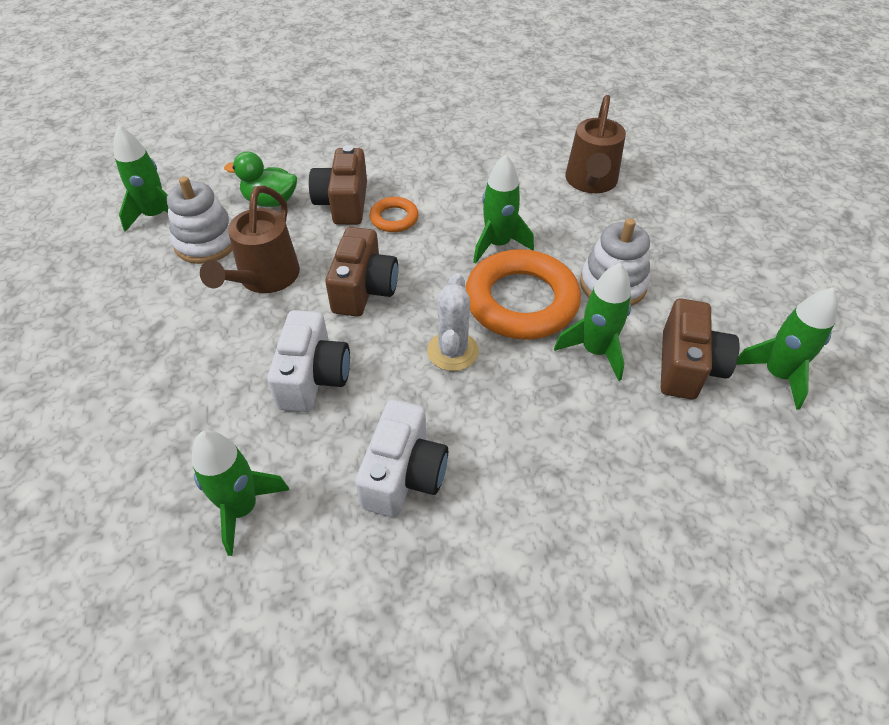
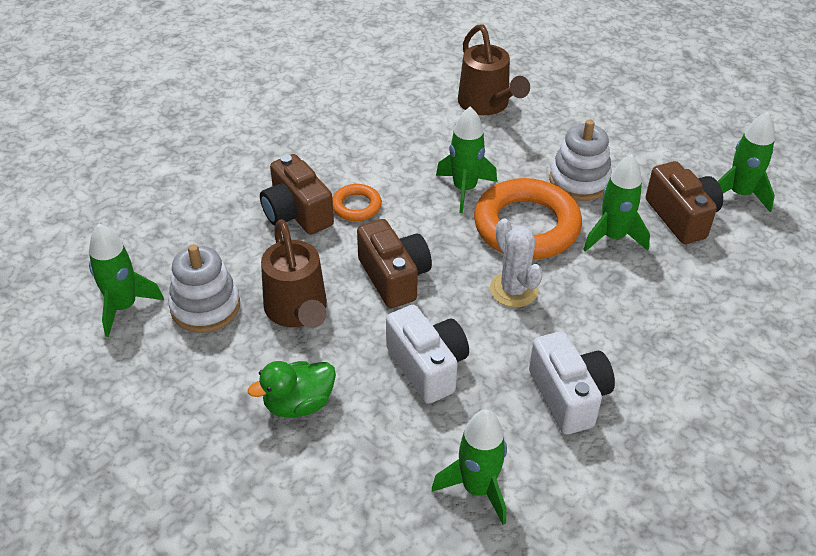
camera: 35 degrees left, 5 degrees down
(270, 201) = (225, 242): green duck -> green duck (298, 404)

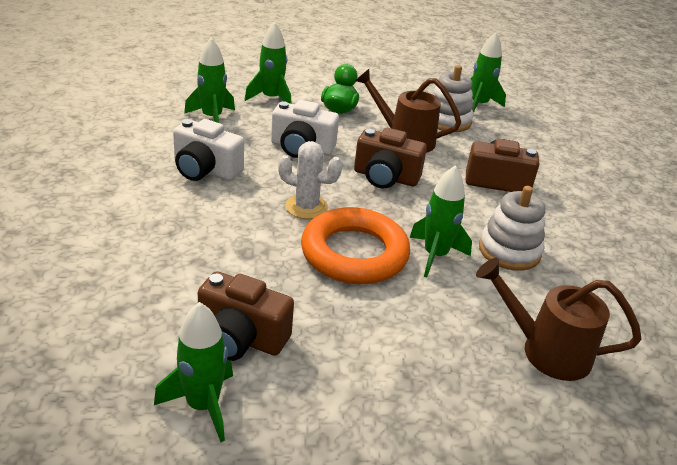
camera: 130 degrees right, 10 degrees down
(356, 206) = (476, 203): orange ring -> none
(579, 181) = (365, 319): white stacking toy -> white stacking toy (509, 251)
(613, 237) = (281, 282): green rocket -> green rocket (271, 99)

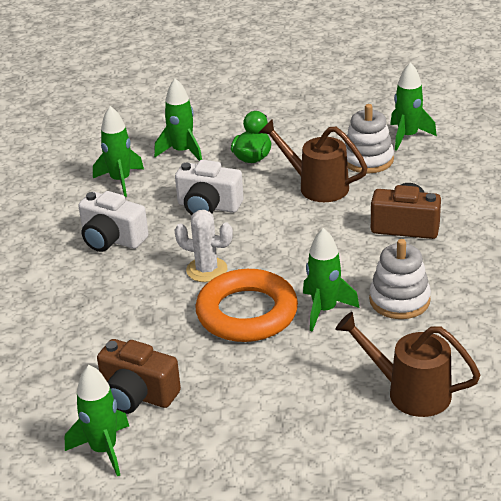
camera: 10 degrees right, 0 degrees up
(385, 177) = (289, 232): brown camera -> none

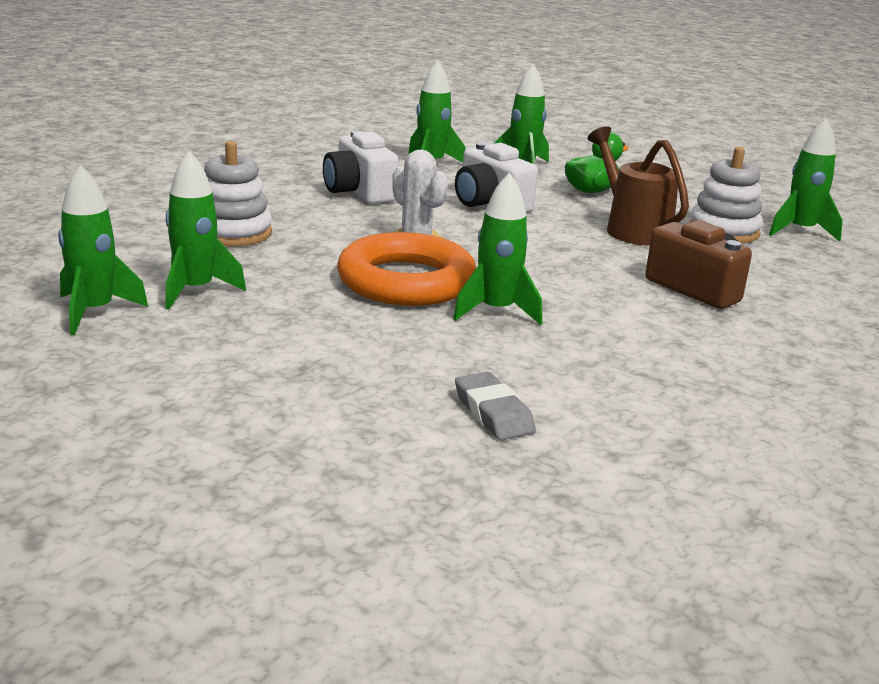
camera: 30 degrees right, 10 degrees down
(137, 395) = (195, 290): brown camera -> green rocket
(399, 300) = (600, 338): white stacking toy -> white stacking toy (233, 233)
(409, 392) = (493, 413): brown watering can -> grey eraser

